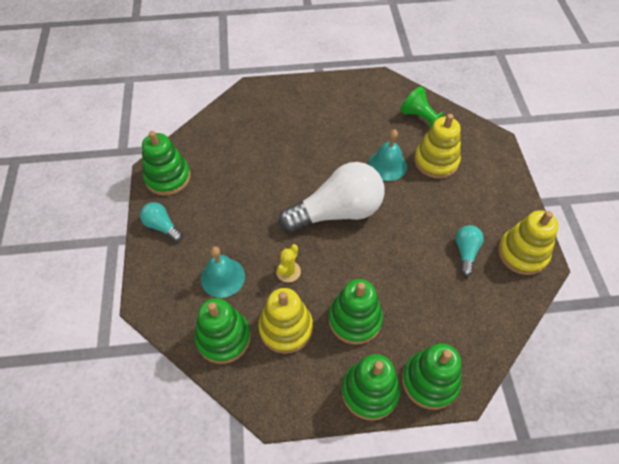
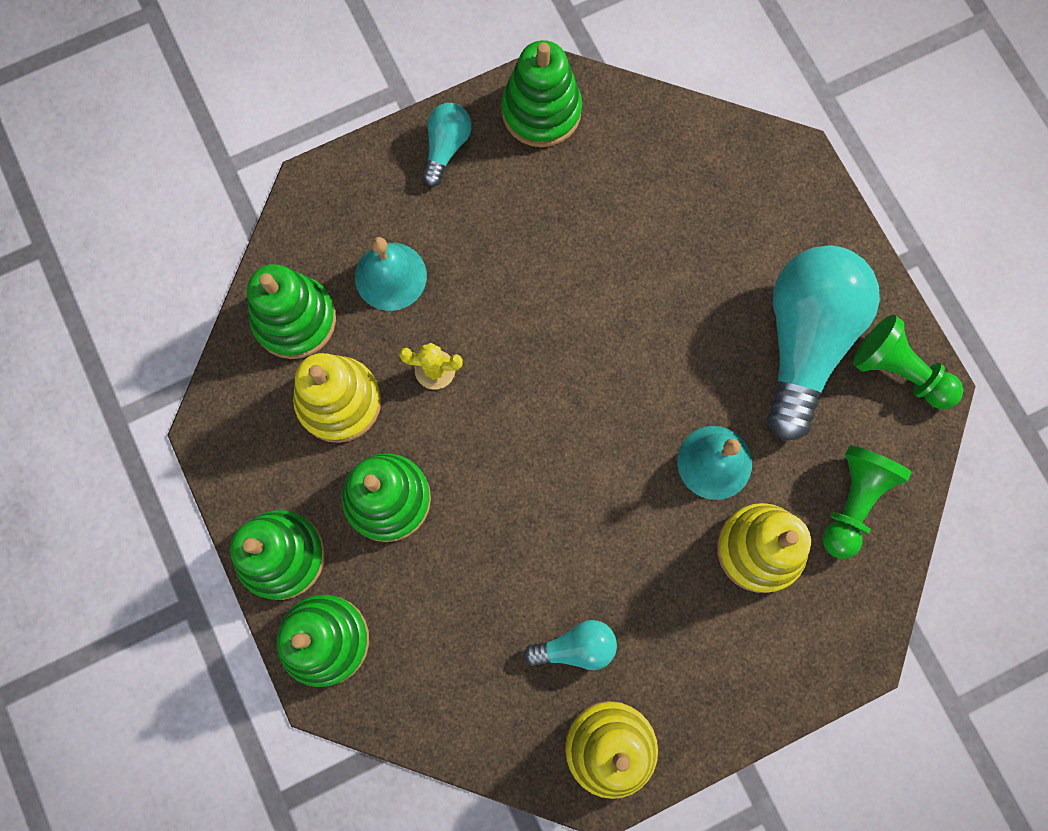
camera: 70 degrees right, 20 degrees up
(337, 212) = (577, 407): white light bulb -> none
(341, 114) = (804, 341): none -> turquoise light bulb
(369, 87) = (899, 371): none -> green pawn

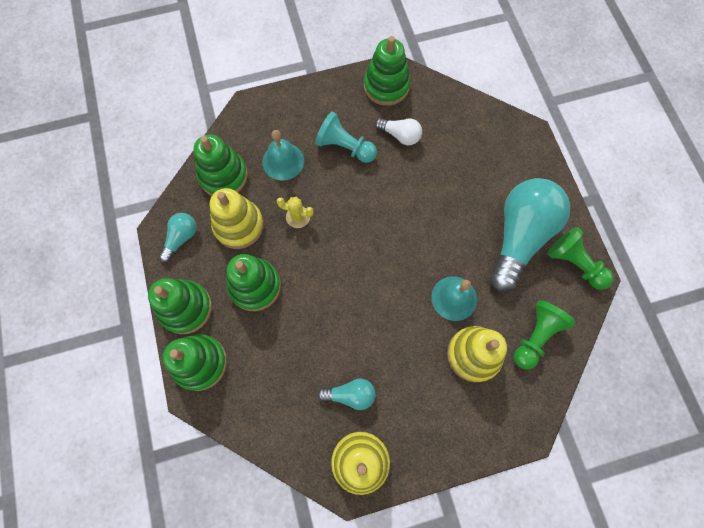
camera: 10 degrees right, 5 degrees down
(446, 147) = (328, 97): turquoise light bulb -> turquoise light bulb (181, 238)
(490, 233) = (345, 147): none -> turquoise pawn
(580, 197) = (400, 135): none -> white light bulb

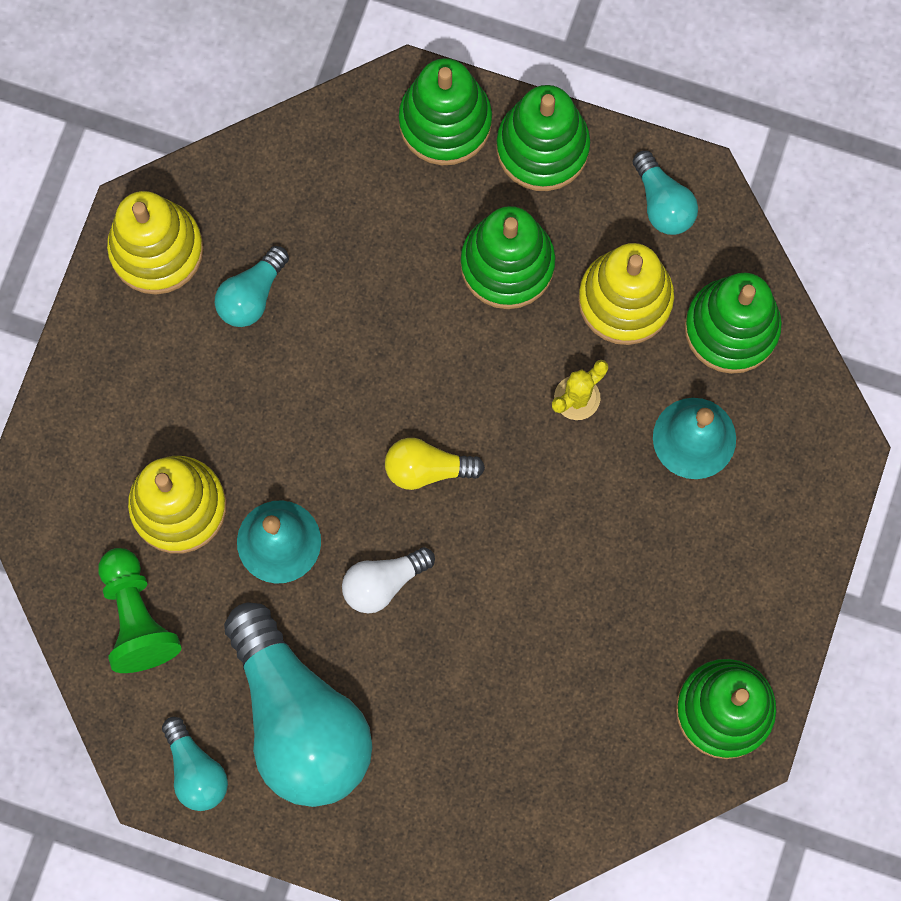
camera: 125 degrees right, 5 degrees up
(345, 147) = (652, 555): turquoise pawn -> none
(374, 257) = (427, 469): none -> yellow light bulb
(400, 135) = (610, 662): white light bulb -> white light bulb (383, 583)
(574, 263) = (196, 770): green pawn -> turquoise light bulb

